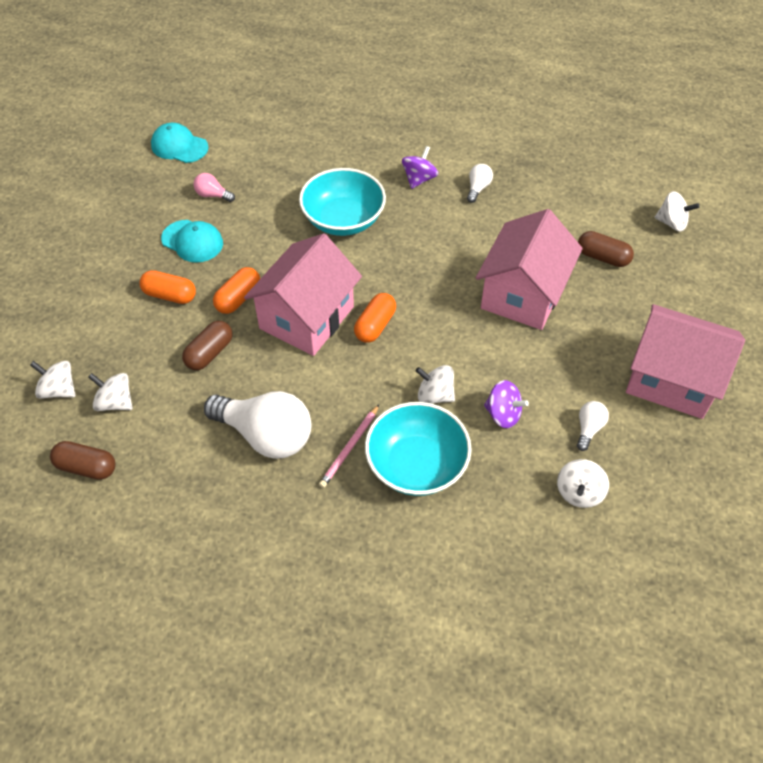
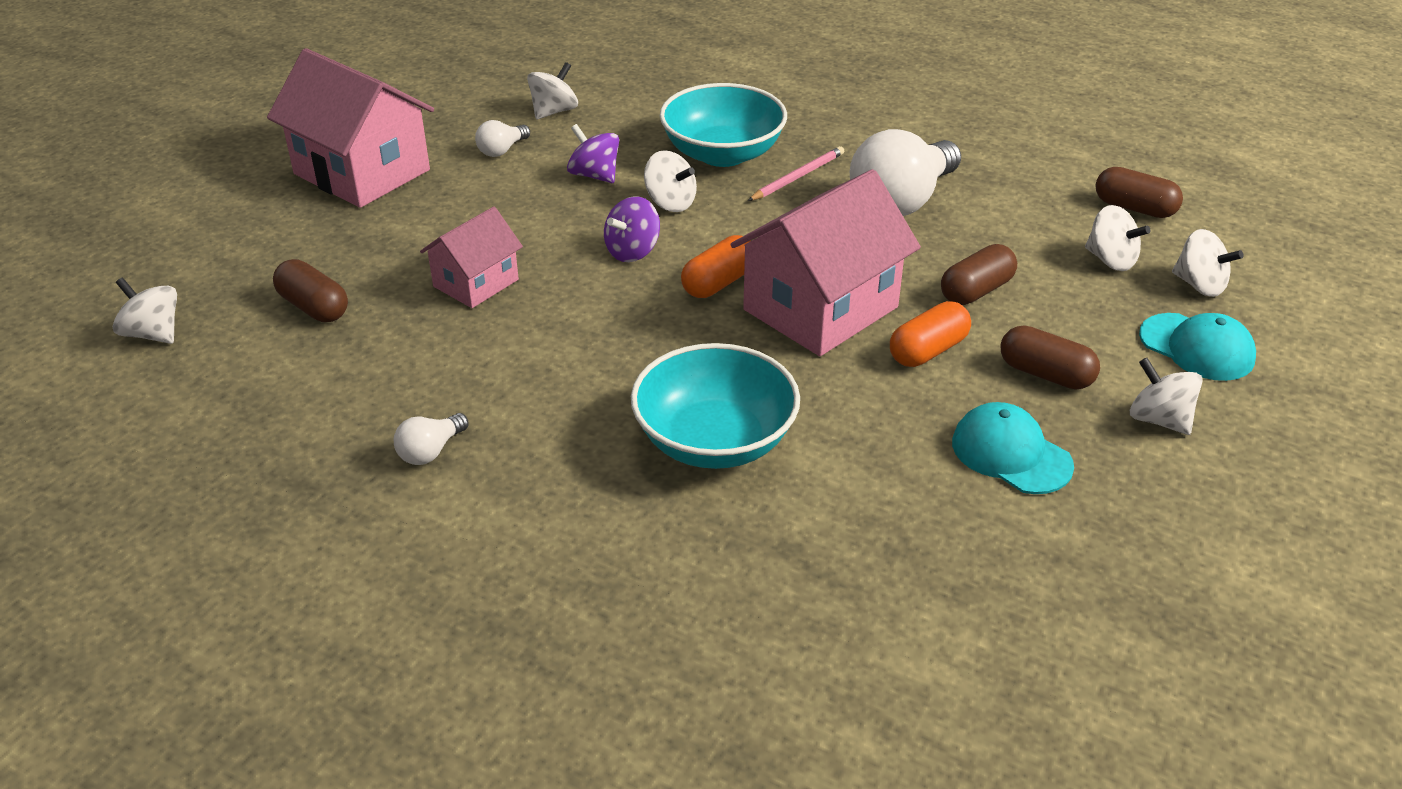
camera: 165 degrees left, 15 degrees down
(110, 277) = (1159, 420): none -> white spinning top
(170, 295) = (1045, 374): orange capsule -> brown capsule
(179, 146) = (1056, 682): turquoise cap -> turquoise cap (1197, 347)
(213, 195) = (971, 539): pink light bulb -> none
(266, 435) = (902, 201): white light bulb -> white light bulb turned 90 degrees counterclockwise
(419, 179) = (533, 491): purple spinning top -> purple spinning top (632, 251)
(523, 294) = (476, 283): pink house -> pink house, size x0.56

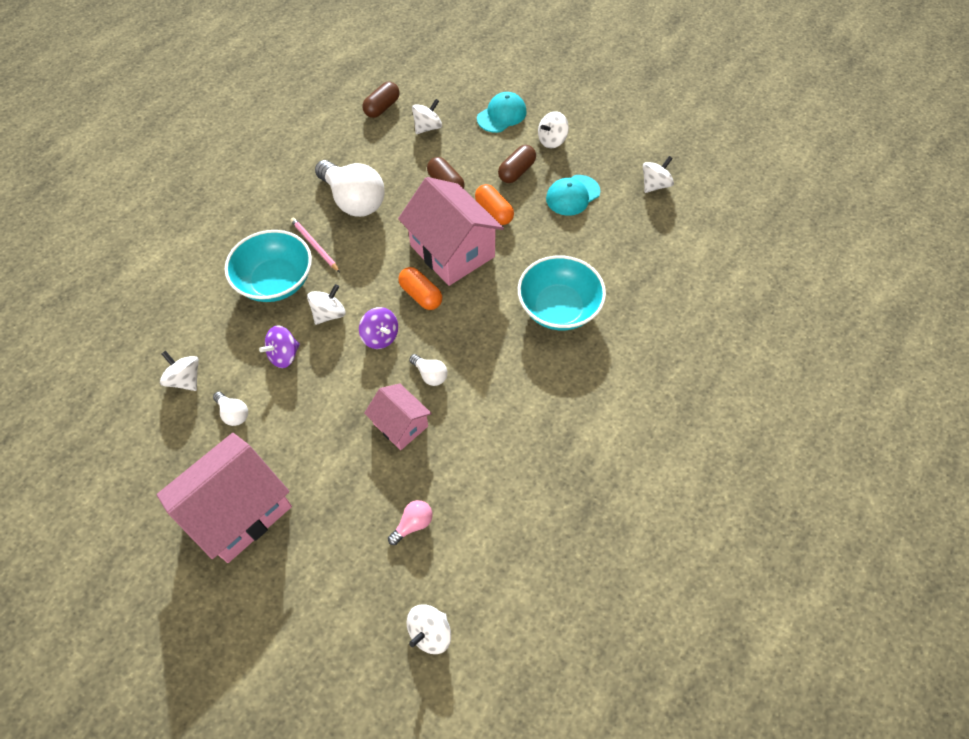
camera: 85 degrees left, 20 degrees up
(314, 307) = (413, 524): brown capsule -> pink light bulb
(430, 451) = (561, 442): white light bulb -> white light bulb (430, 375)
(1199, 285) = (454, 101): white spinning top -> white spinning top (654, 185)

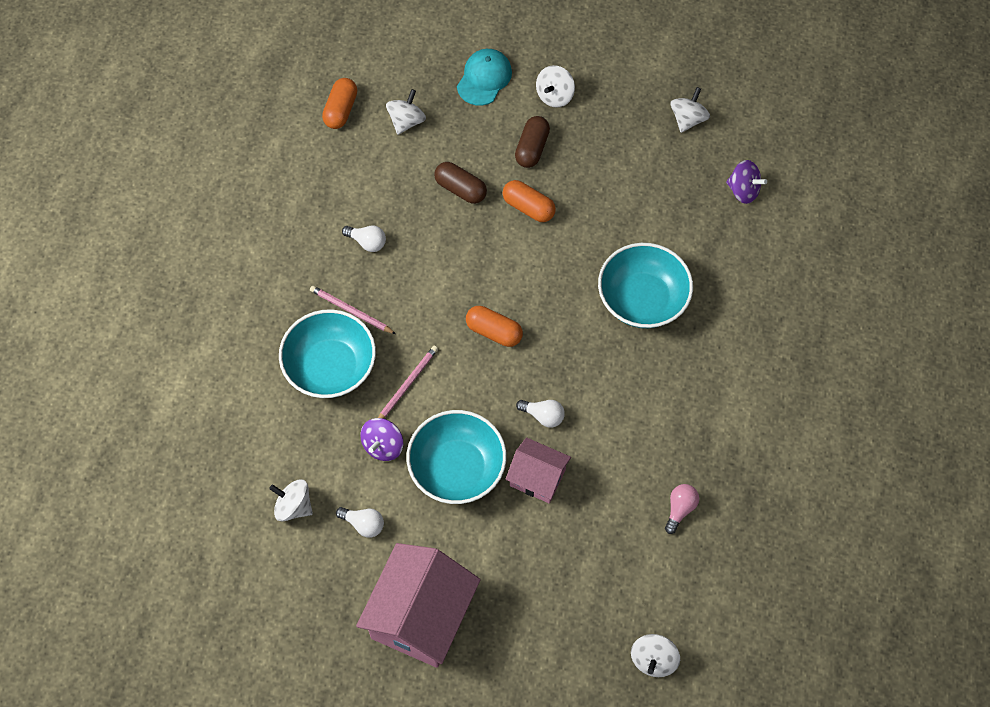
camera: 20 degrees left, 5 degrees up
(329, 314) = (407, 385): white spinning top -> pink pencil
(335, 394) = (457, 468): none -> turquoise bowl
(353, 200) = (367, 242): white light bulb -> white light bulb, size x0.45
(380, 337) = (473, 392): purple spinning top -> purple spinning top (743, 190)
(382, 107) = (341, 110): brown capsule -> orange capsule
(413, 524) = (594, 570): pink light bulb -> pink light bulb (680, 509)
(452, 251) = (504, 269): pink house -> none
(572, 195) = (605, 160): turquoise cap -> none

